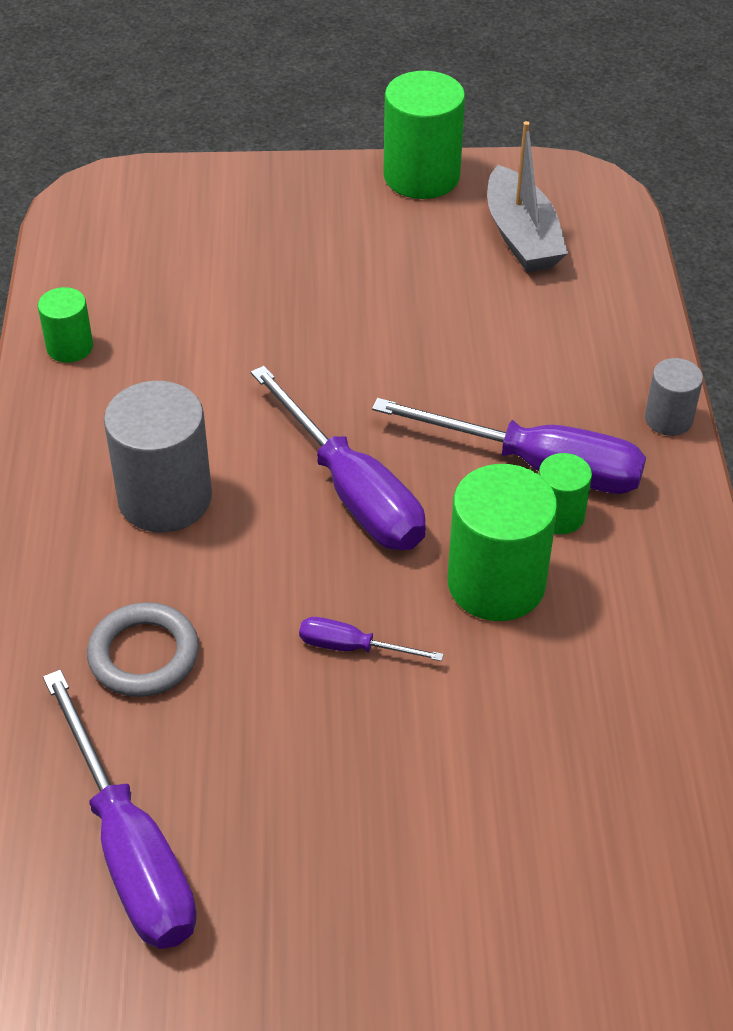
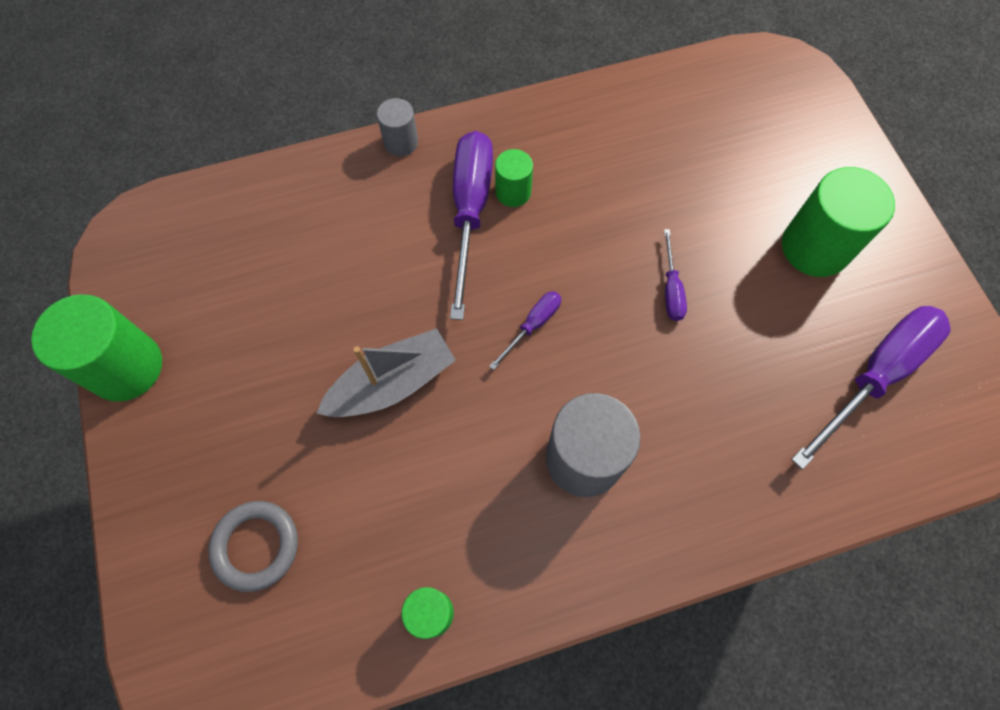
camera: 105 degrees left, 20 degrees up
(144, 655) = (732, 420): grey ring -> grey ring (256, 546)
(351, 491) = (533, 325): purple screwdriver -> purple screwdriver, size x0.47
(496, 583) = (585, 217): green cylinder -> green cylinder (815, 247)
(521, 236) = (205, 269): grey boat -> grey boat (392, 384)

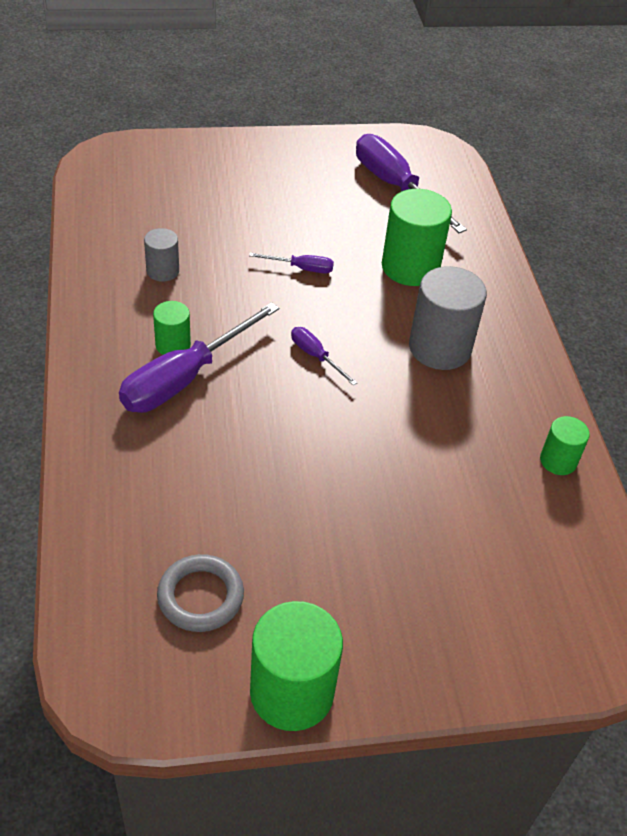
camera: 85 degrees left, 20 degrees down
(256, 546) = (497, 580): grey ring -> grey ring (200, 596)
(392, 384) = (353, 460): grey boat -> none
(401, 142) = (80, 418): grey cylinder -> grey cylinder (162, 271)
(470, 212) = (185, 378): purple screwdriver -> purple screwdriver turned 60 degrees counterclockwise
(815, 247) = (285, 186): green cylinder -> green cylinder (410, 267)

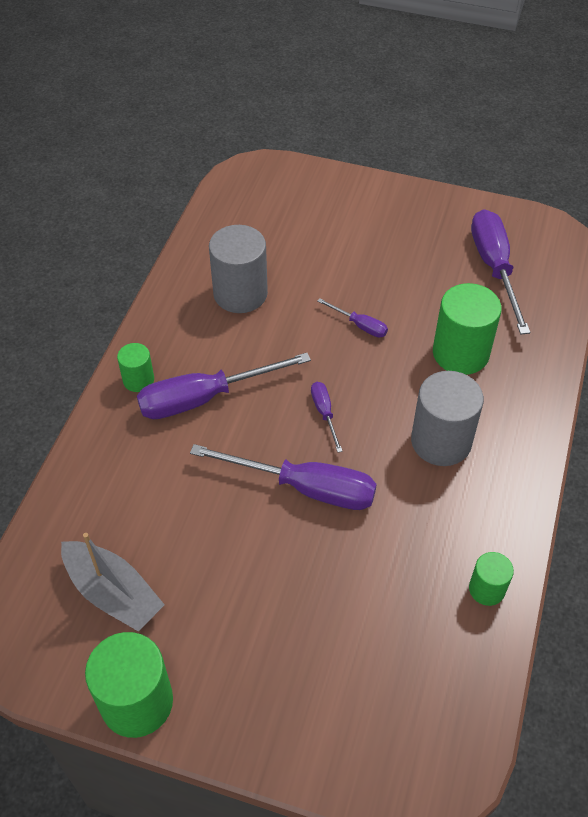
camera: 30 degrees right, 5 degrees up
(162, 271) = (240, 293): grey cylinder -> grey cylinder, size x1.85
(173, 345) = (211, 365): green cylinder -> green cylinder (138, 380)
(200, 596) = (113, 593): grey ring -> grey boat
(338, 429) = (305, 488): none -> purple screwdriver

